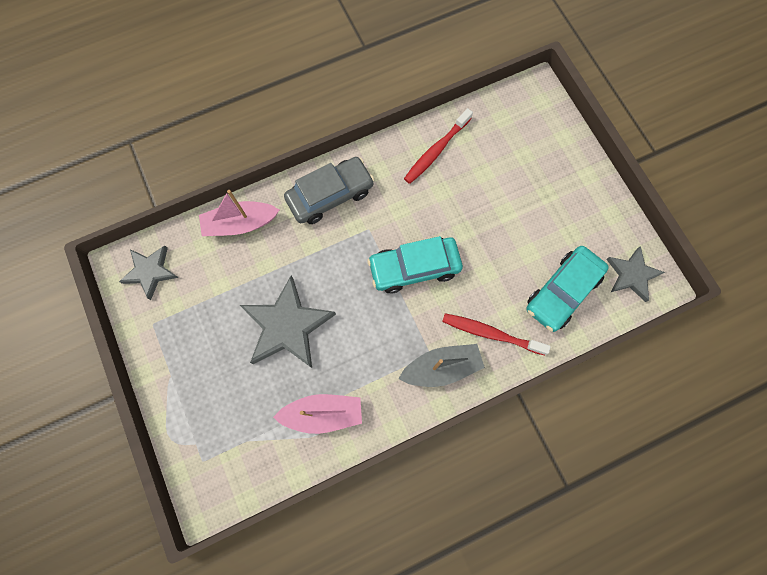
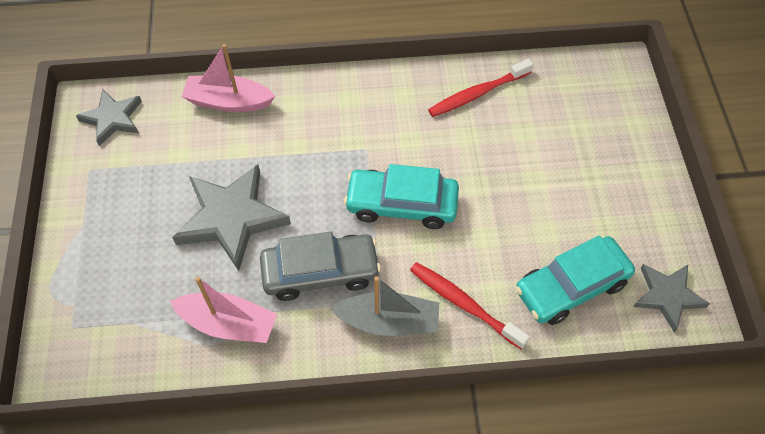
camera: 20 degrees right, 15 degrees down
(330, 195) = (338, 103): grey car -> grey car (320, 272)

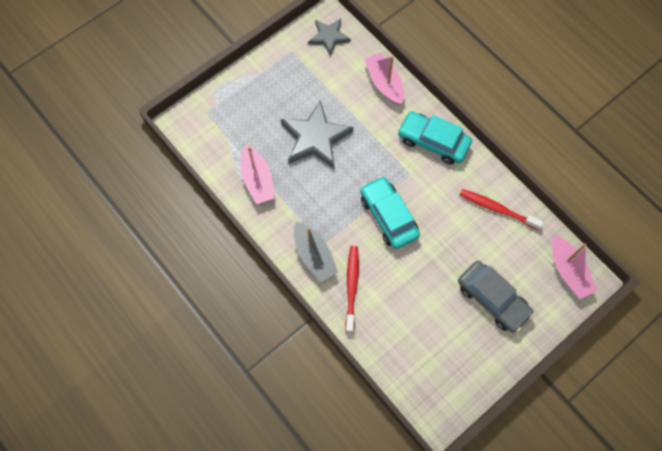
camera: 55 degrees right, 10 degrees up
(320, 272) = (317, 203): grey car -> grey car (492, 299)
(571, 286) = (404, 337): turquoise car -> turquoise car (433, 141)
(597, 77) = (568, 271): none -> pink boat
(667, 296) = (438, 394): grey star -> none

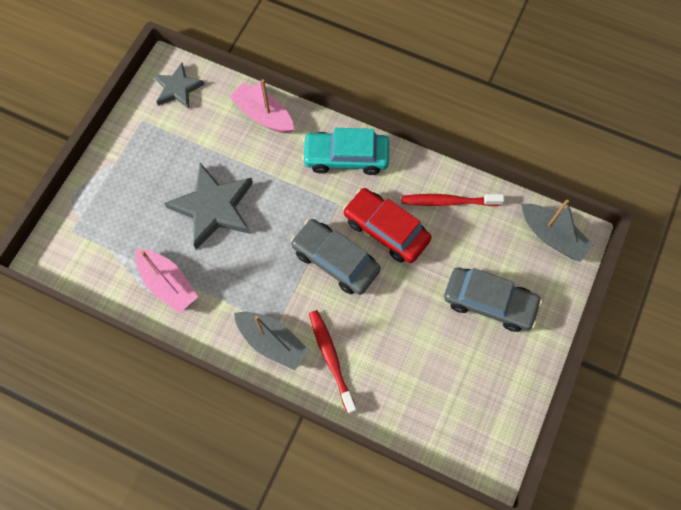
camera: 25 degrees left, 0 degrees up
(388, 216) = (335, 260): turquoise car -> grey car
(438, 210) = (386, 230): none -> red car
(568, 271) = (552, 236): pink boat -> grey boat

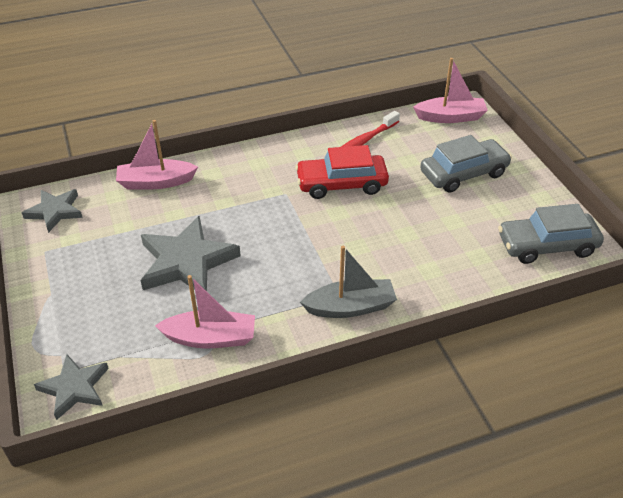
camera: 45 degrees left, 25 degrees down
(66, 249) = (74, 388): none -> grey star
(331, 359) = (408, 282): red toothbrush -> none
(335, 260) = (330, 225): grey car -> grey car (547, 245)
(346, 157) = (256, 165): turquoise car -> none
(552, 236) = (450, 117): grey boat -> pink boat

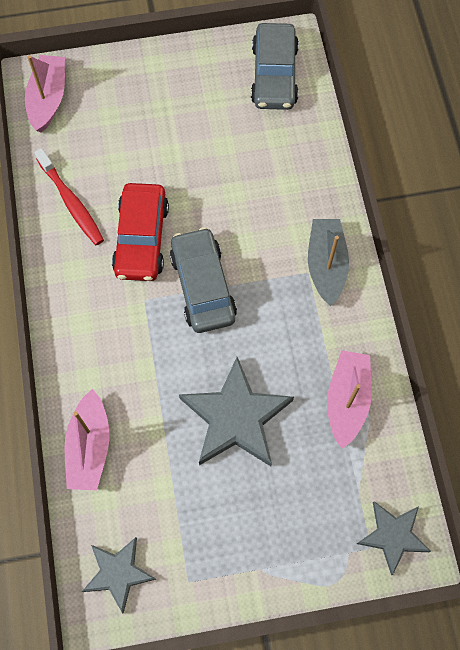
camera: 80 degrees left, 25 degrees up
(463, 173) = (152, 114): grey car -> grey car (203, 286)

